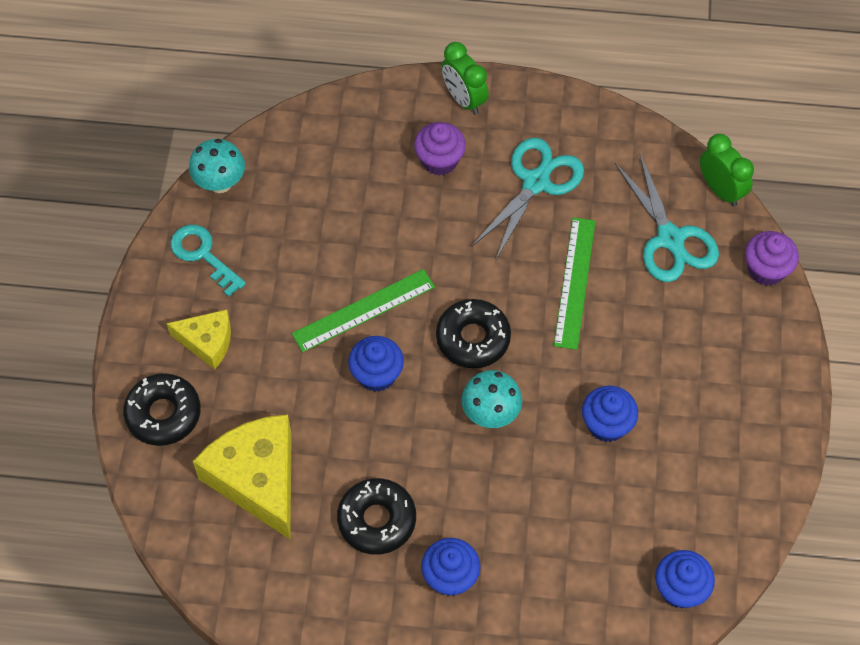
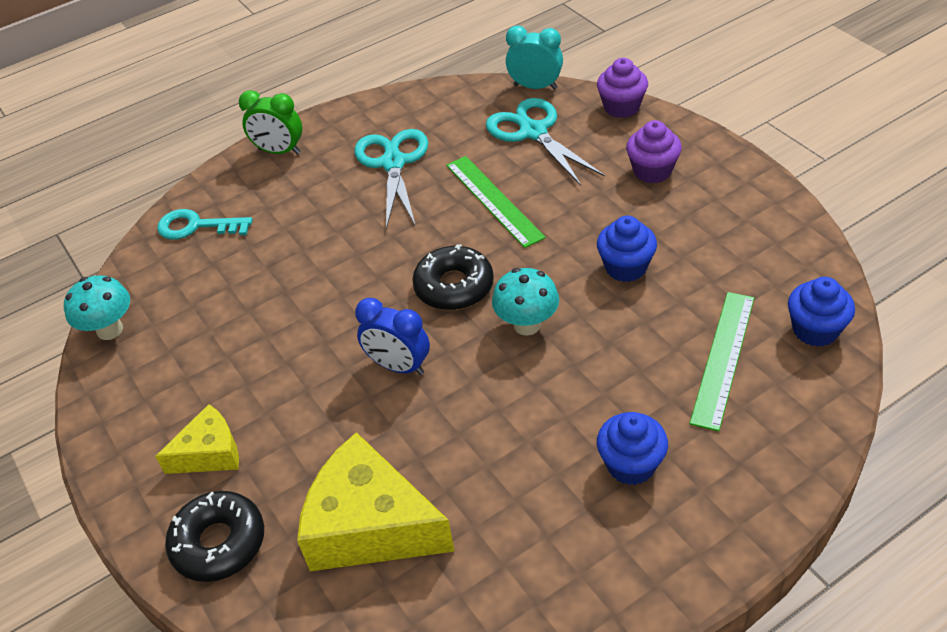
camera: 35 degrees left, 15 degrees down
(203, 255) = (142, 391): turquoise key -> turquoise key (196, 226)
(363, 310) = (338, 330): green ruler -> green ruler (723, 358)
(376, 374) = (398, 366): blue cupcake -> blue clock
(377, 520) = (518, 472): black donut -> none
(439, 160) = (299, 197): purple cupcake -> purple cupcake (652, 171)
(670, 238) = (533, 132): turquoise scissors -> turquoise scissors turned 150 degrees counterclockwise
(720, 190) = (535, 87): green clock -> turquoise clock

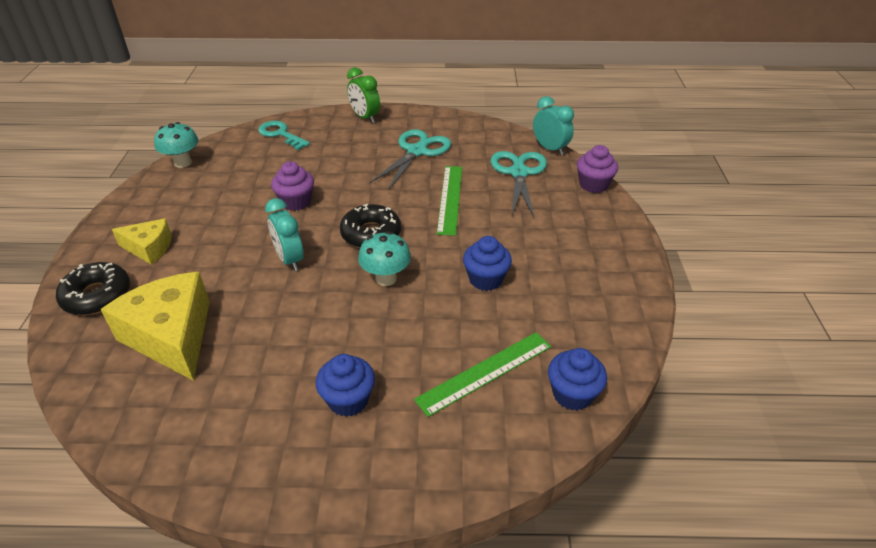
camera: 30 degrees right, 5 degrees down
(398, 366) = (290, 259): blue clock -> turquoise clock
(652, 171) = (570, 232): purple cupcake -> purple cupcake (296, 202)

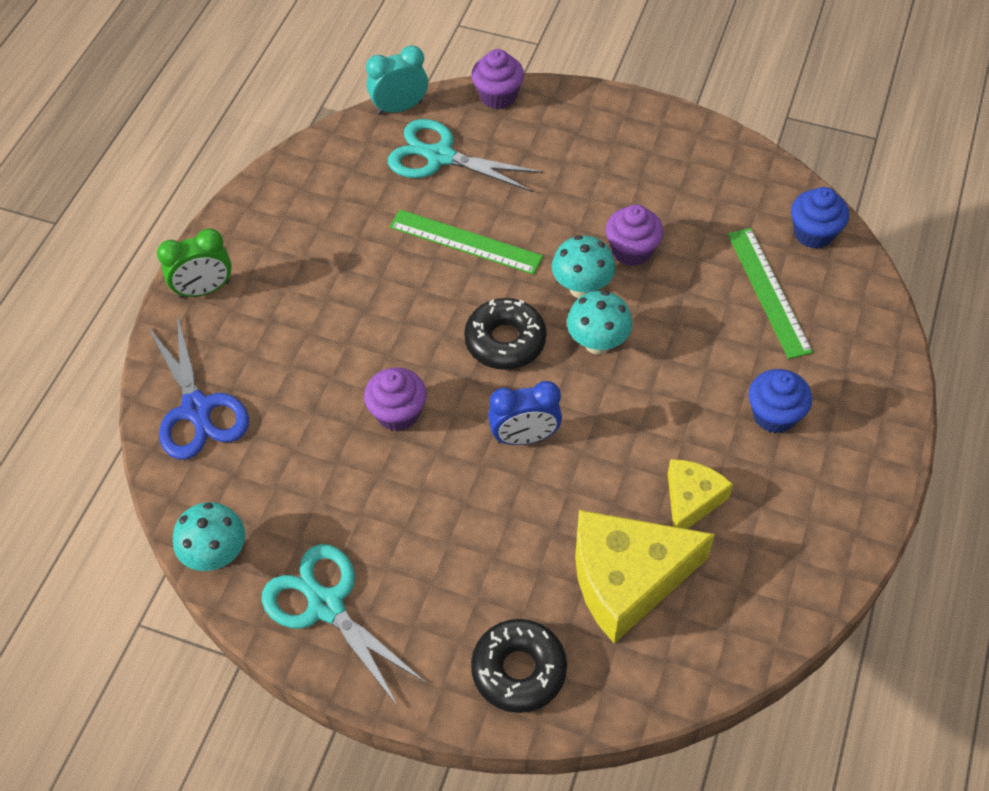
camera: 70 degrees left, 15 degrees up
(149, 248) = (434, 605): yellow cheese -> yellow cheese (691, 500)
(280, 134) = (197, 409): turquoise key -> blue scissors
(290, 259) = (524, 437): turquoise clock -> blue clock
(417, 151) = (335, 249): turquoise scissors -> turquoise scissors (326, 606)
(435, 260) = (582, 288): none -> turquoise mushroom
(485, 279) = (632, 251): blue cupcake -> purple cupcake

